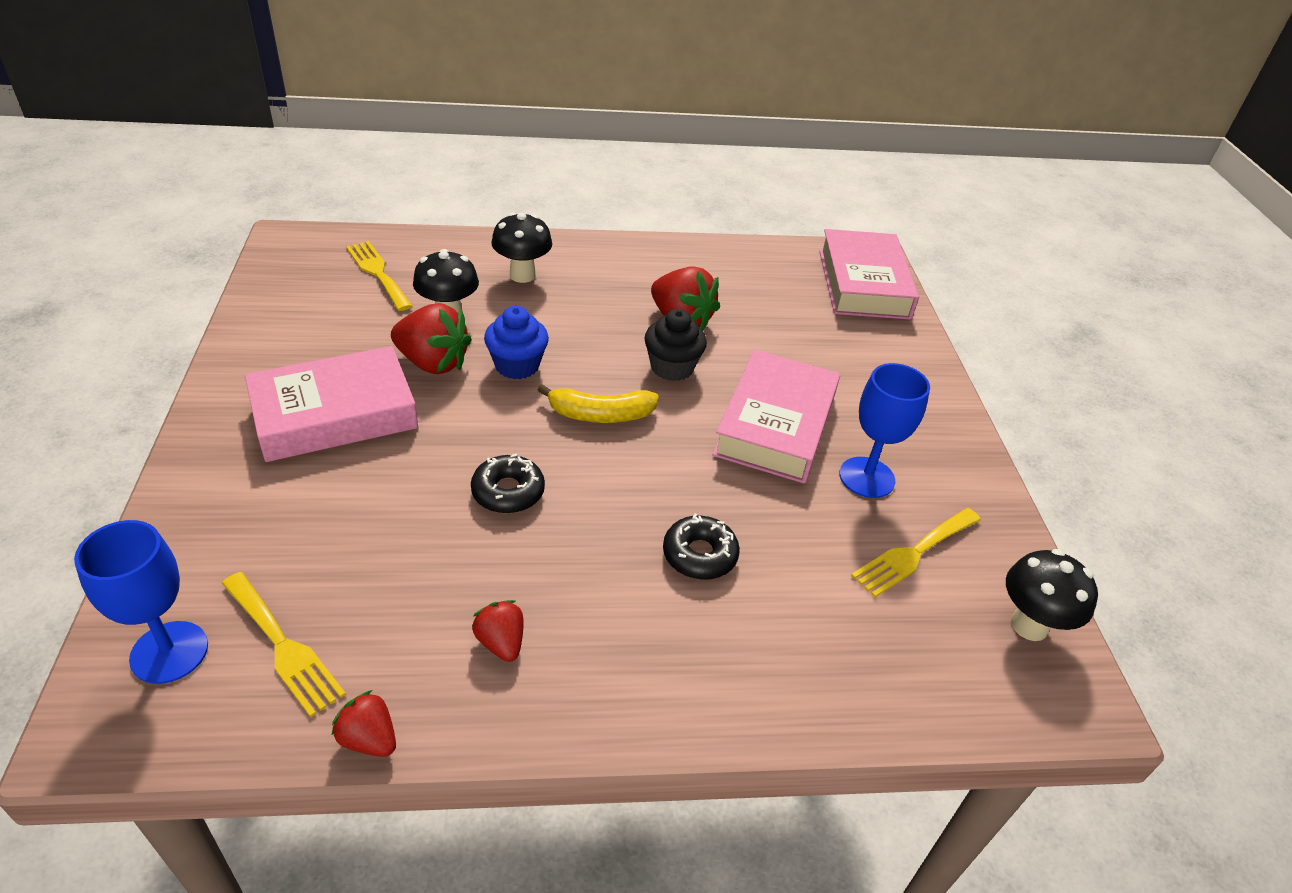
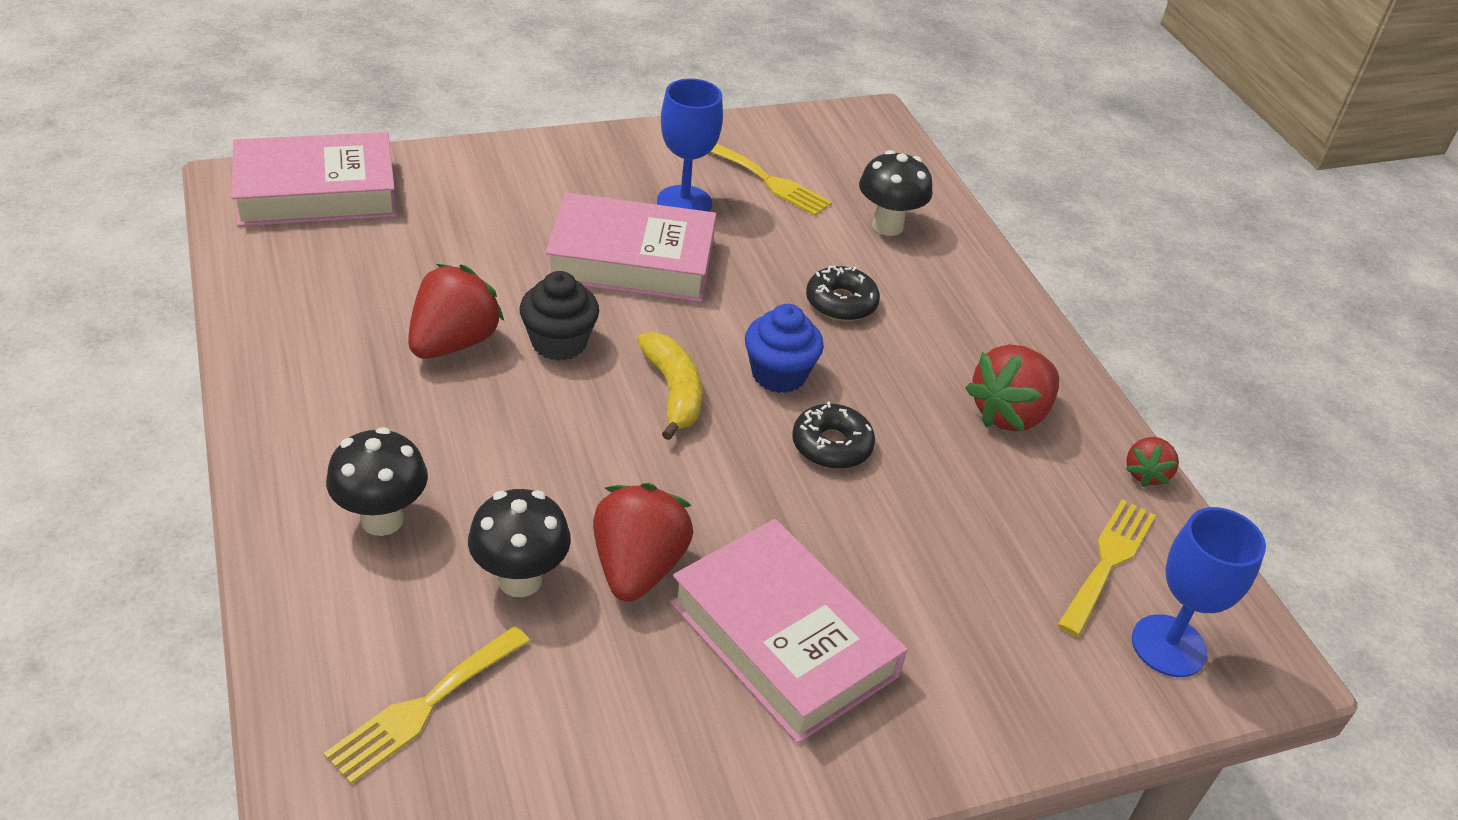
camera: 105 degrees left, 0 degrees up
(501, 642) = (1010, 414): red strawberry -> red strawberry, size x1.79
(517, 365) = (609, 481): blue cupcake -> blue cupcake (778, 374)
(1029, 625) = (815, 131): black mushroom -> black mushroom (887, 226)

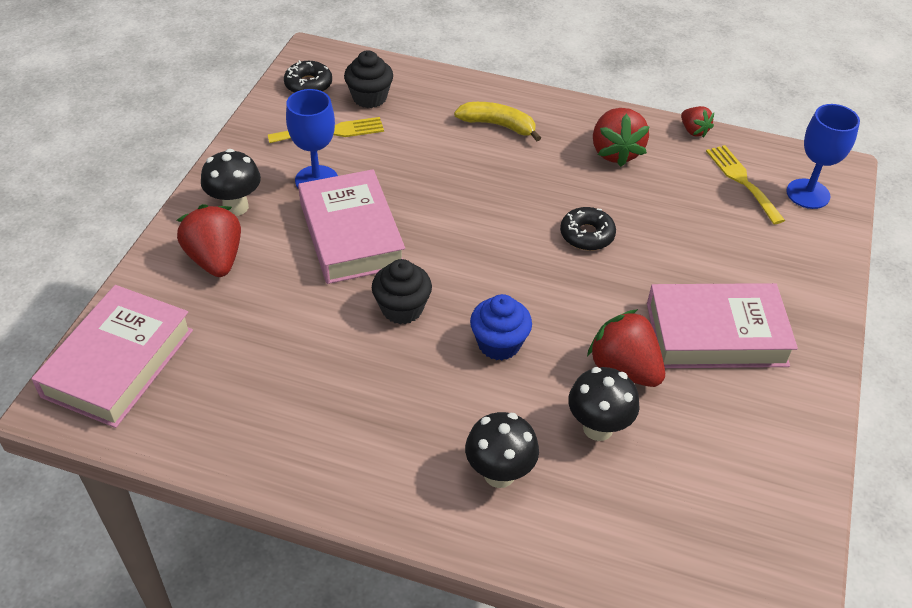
camera: 50 degrees left, 5 degrees up
(423, 707) = (669, 521): yellow fork -> none
(453, 343) = (358, 361): red strawberry -> red strawberry (215, 259)
(631, 260) = (351, 234): pink book -> pink book turned 60 degrees counterclockwise
(673, 392) = (490, 278): yellow banana -> yellow banana (498, 125)
(778, 374) = (512, 224): blue cupcake -> blue cupcake (499, 344)
(841, 302) = (472, 165): black donut -> black donut (308, 84)
(855, 183) = (369, 98): none -> black cupcake
(887, 226) = (421, 107): black mushroom -> black mushroom (235, 207)

